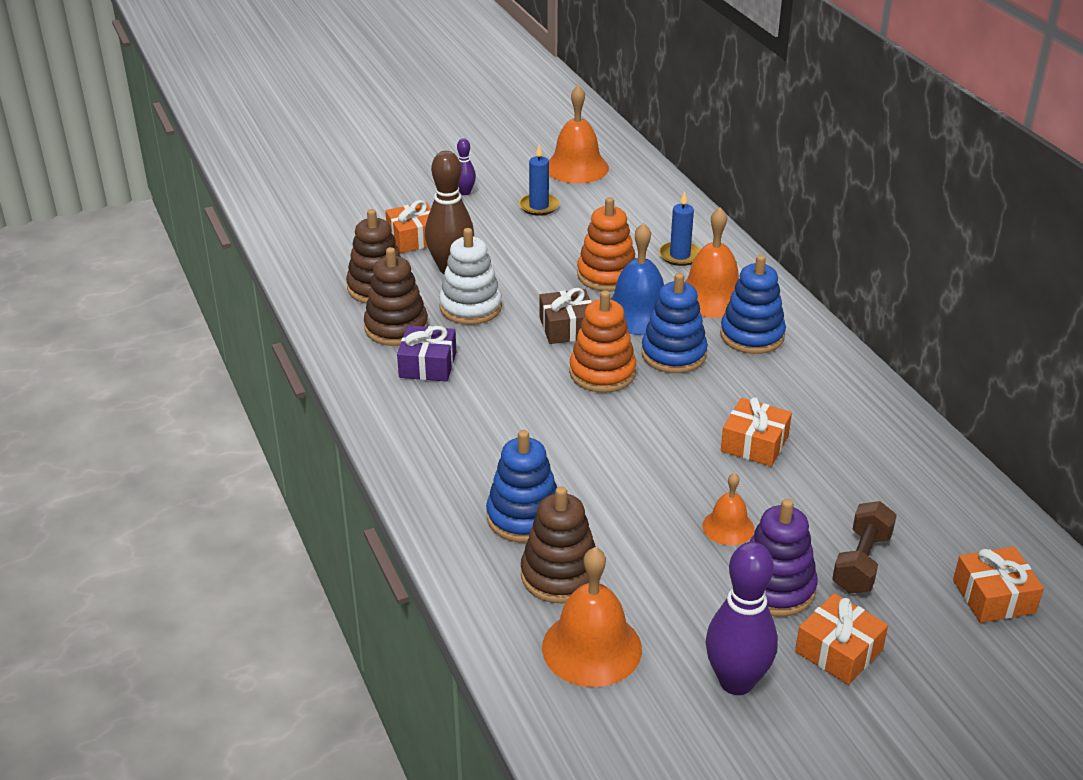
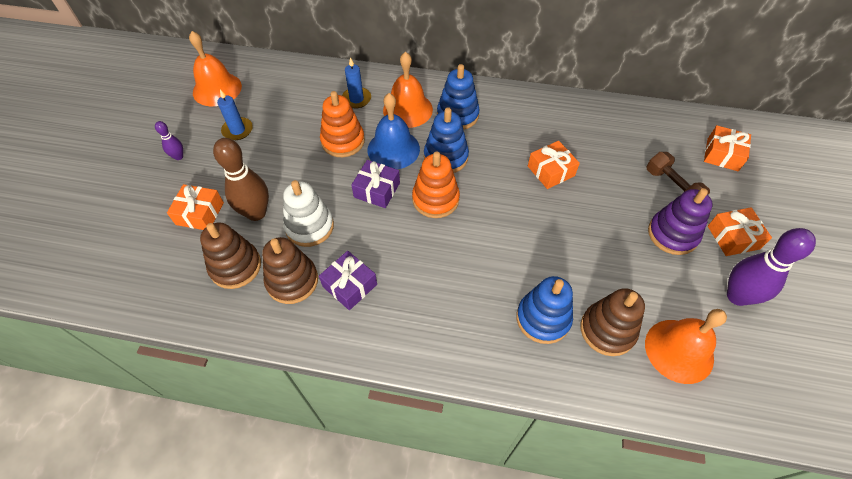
camera: 55 degrees left, 20 degrees up
(567, 327) = (377, 190): brown gift -> purple gift
(728, 527) = (612, 224): orange bell -> none

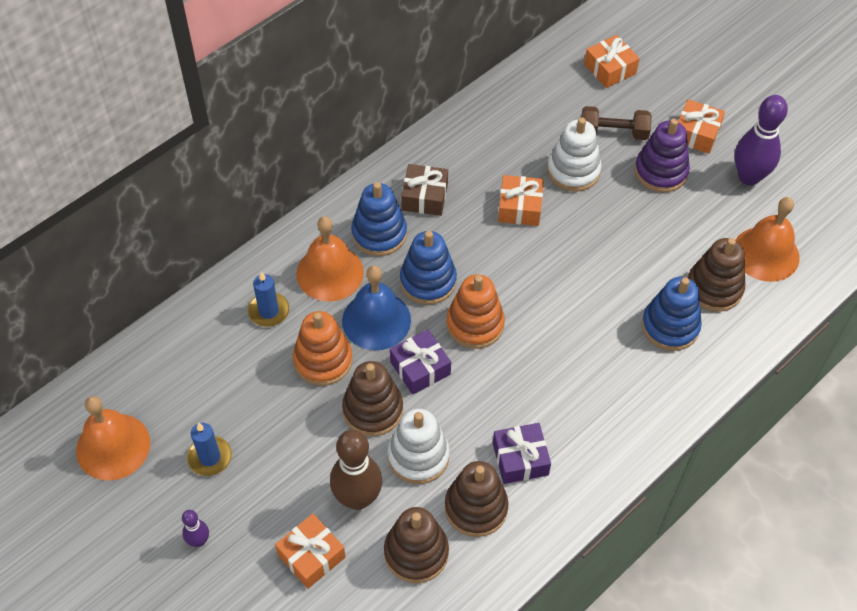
camera: 55 degrees left, 0 degrees up
(326, 184) = (373, 409): none -> brown stacking toy
(507, 120) = (424, 197): none -> brown gift
(613, 183) = (573, 171): none -> white stacking toy

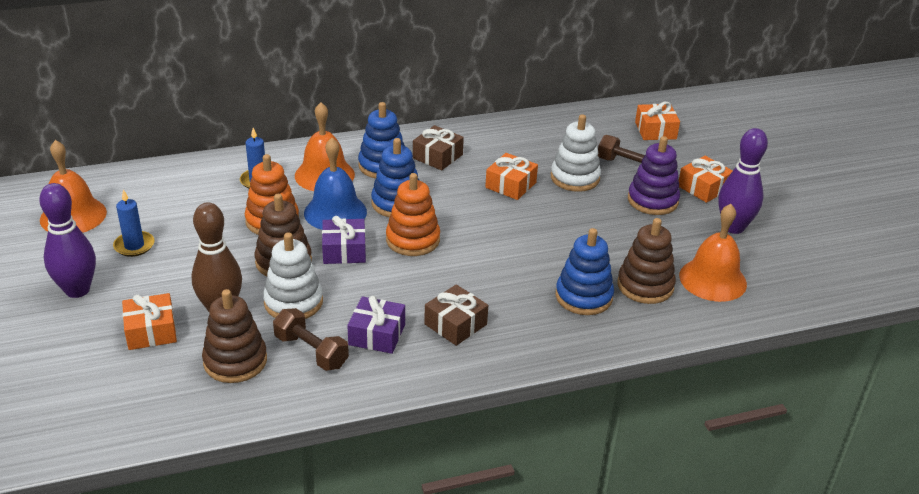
camera: 25 degrees right, 20 degrees down
(199, 541) = (77, 290): purple bowling pin -> purple bowling pin, size x2.02
(476, 507) = (311, 351): brown stacking toy -> brown dumbbell
(581, 413) = (455, 324): none -> brown gift

